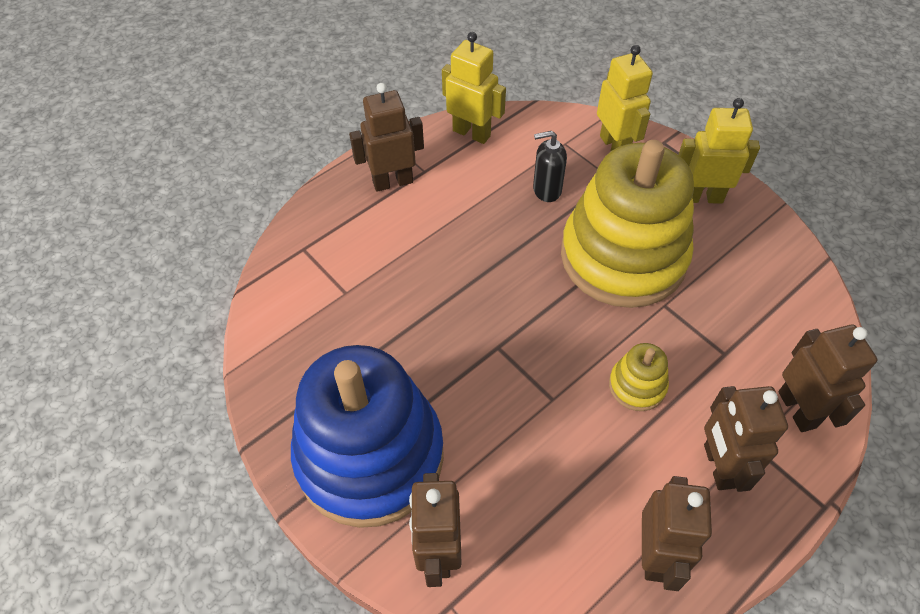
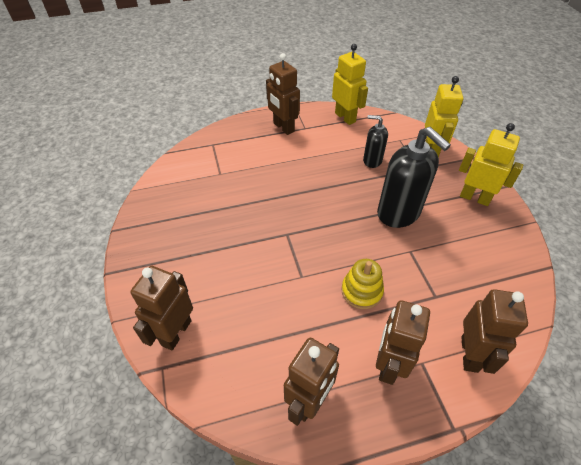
camera: 25 degrees right, 5 degrees down
(370, 455) = (174, 262): blue stacking toy -> none
(392, 182) = (283, 127): brown robot -> brown robot turned 135 degrees counterclockwise
(623, 256) = (399, 213): yellow stacking toy -> black soap dispenser

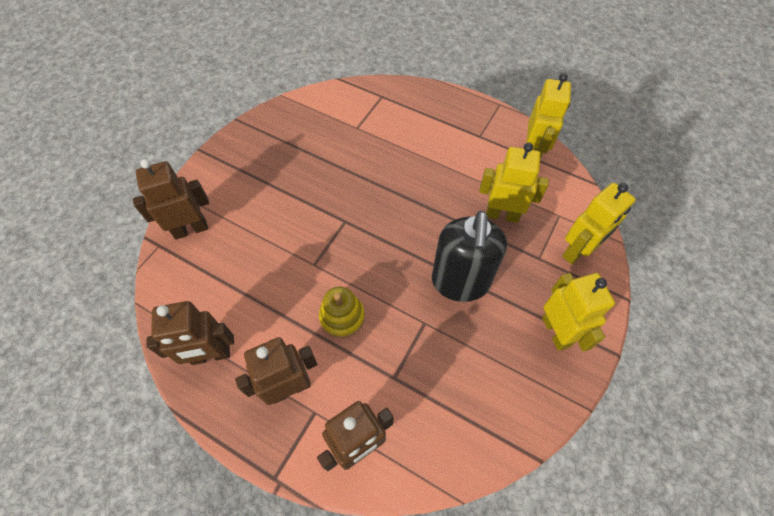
camera: 45 degrees right, 10 degrees up
(283, 127) = (460, 122): brown robot -> none
(372, 160) = (502, 214): black soap dispenser -> yellow robot

